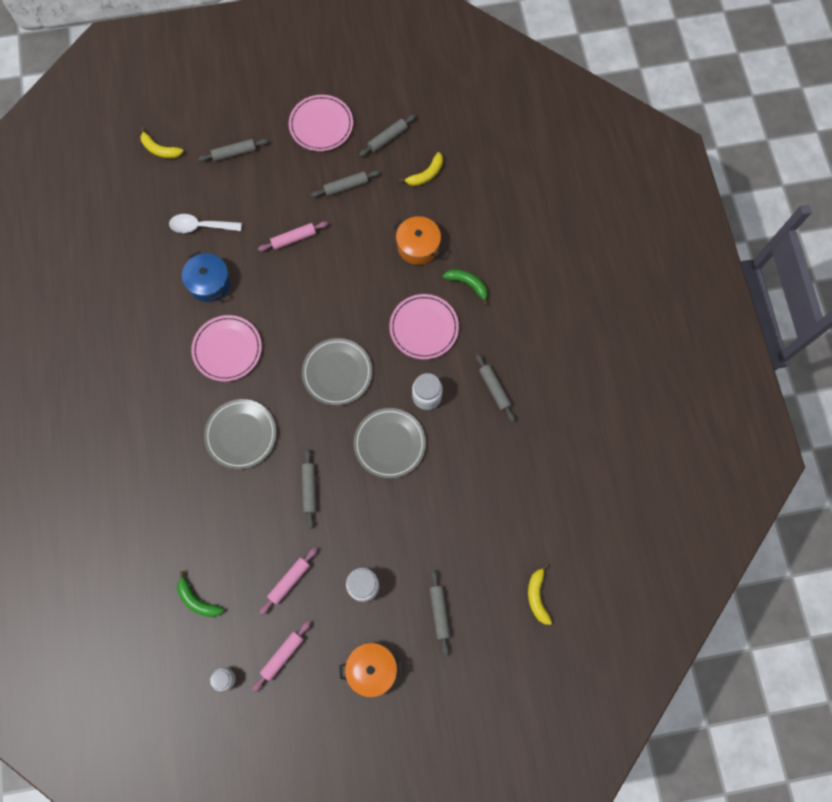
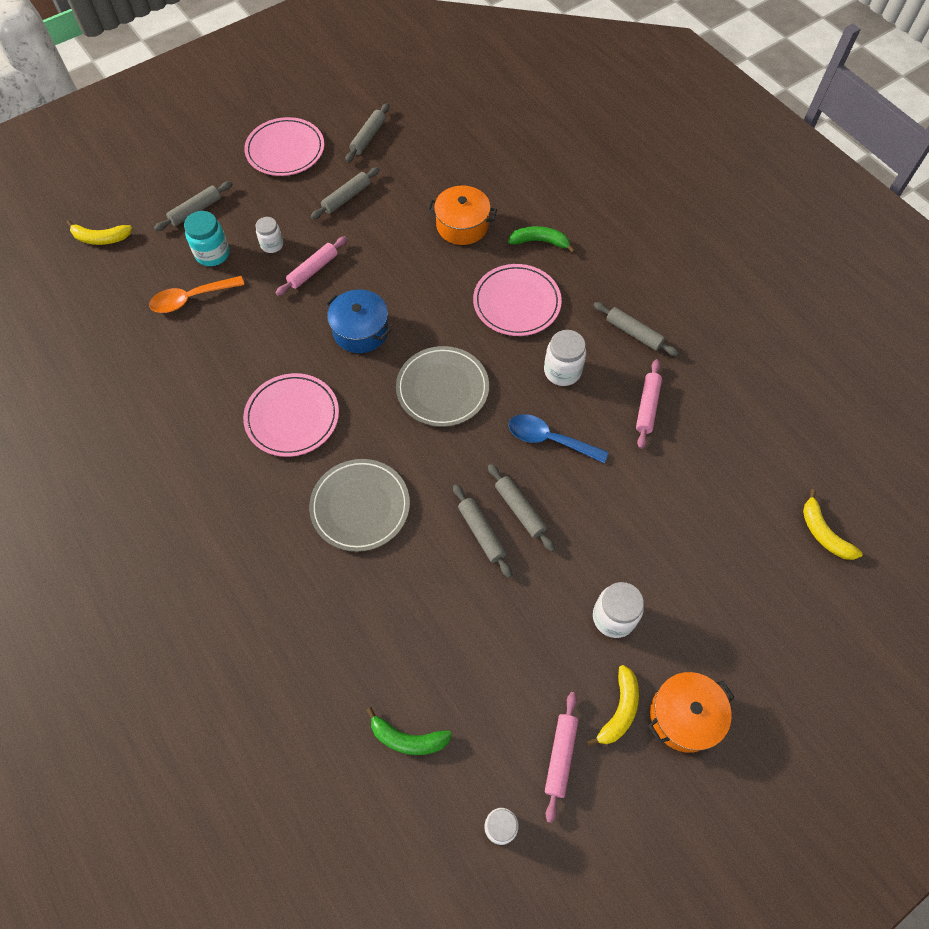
camera: 25 degrees left, 10 degrees down
(200, 226) = (191, 299): white spoon -> orange spoon
(209, 283) = (232, 353): blue pot -> blue pot (361, 331)
(230, 195) = (212, 254): none -> turquoise jar
(275, 205) = (272, 245): none -> white jar
(289, 581) = (517, 655): pink rolling pin -> pink rolling pin (647, 407)
(389, 444) = (549, 439): grey plate -> blue spoon
(426, 174) = (430, 156): yellow banana -> yellow banana (619, 710)
(439, 612) = (723, 605): grey rolling pin -> grey rolling pin (519, 510)

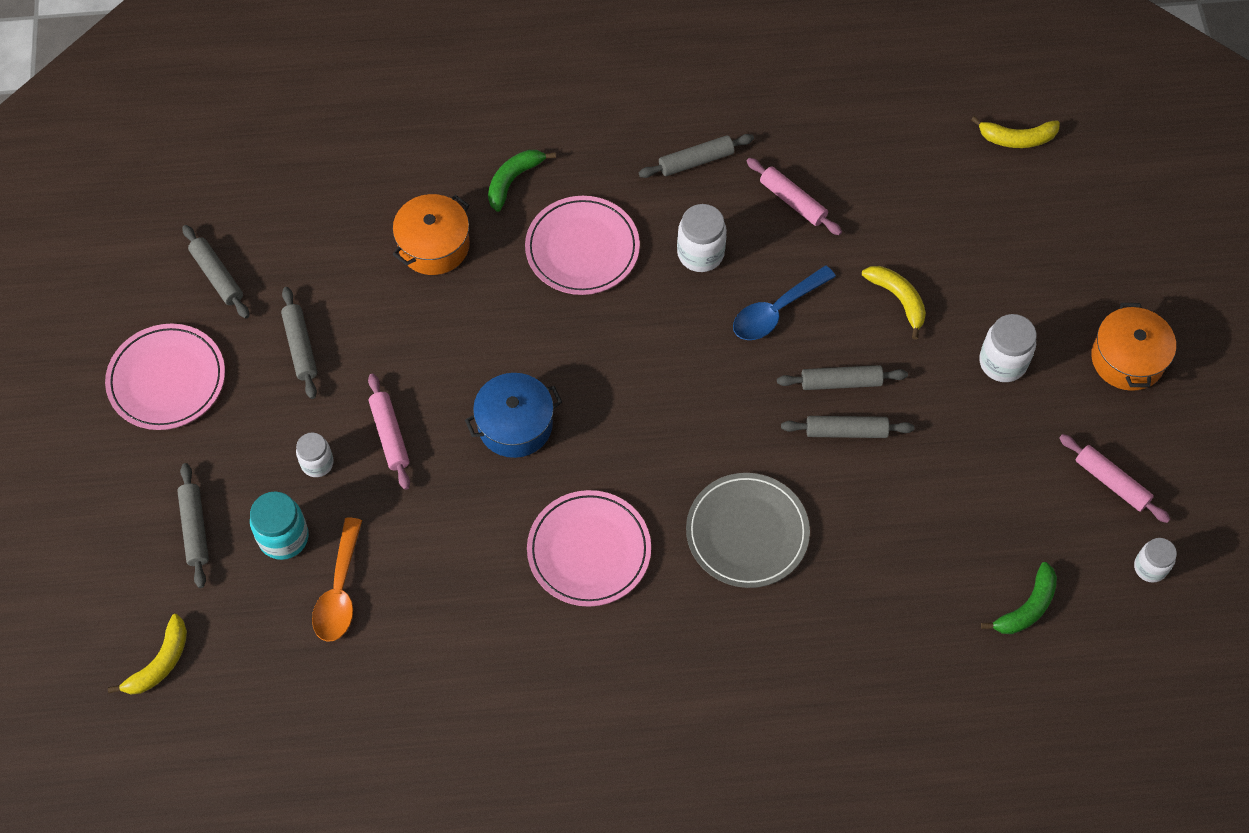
camera: 60 degrees left, 0 degrees up
(442, 388) = (648, 380): grey plate -> none
(619, 710) = (1094, 409): yellow banana -> yellow banana (898, 299)

